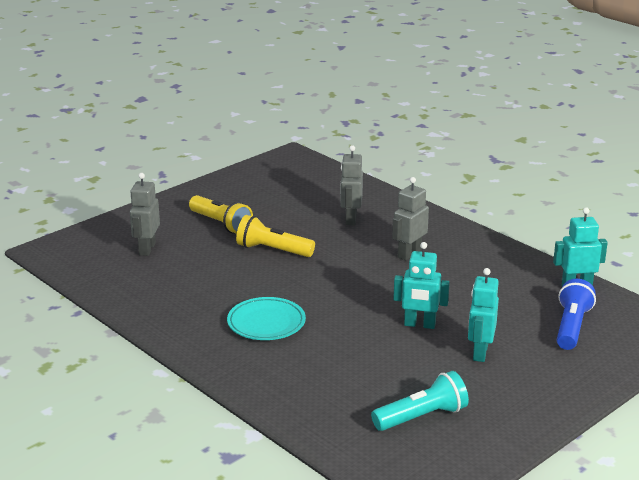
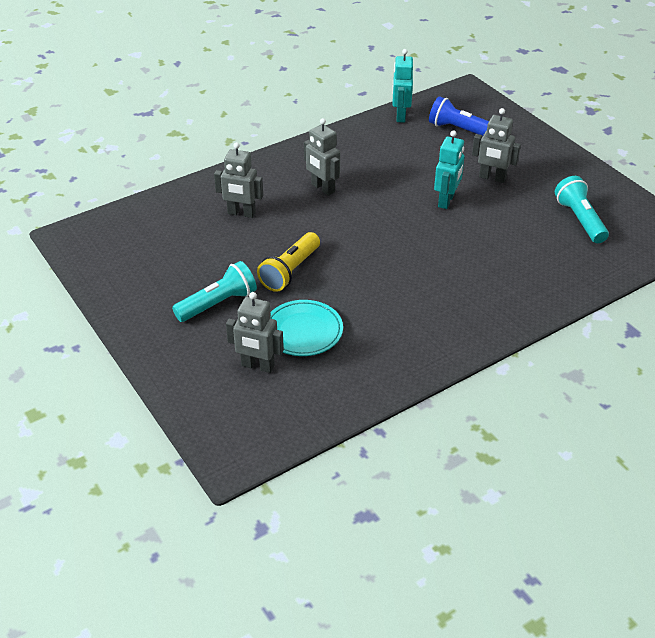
camera: 80 degrees left, 15 degrees up
(221, 224) = (218, 303): yellow flashlight -> turquoise flashlight
(266, 323) = (430, 288): turquoise plate -> turquoise plate (303, 331)
(480, 353) = (492, 178): turquoise robot -> grey robot

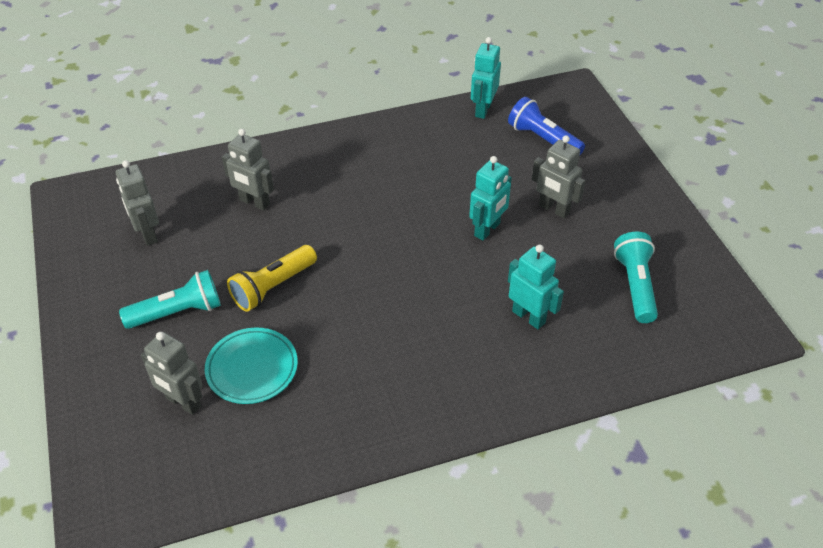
camera: 15 degrees right, 5 degrees up
(322, 188) = (355, 187): grey robot -> grey robot (147, 234)
(508, 255) = (529, 317): none -> turquoise robot

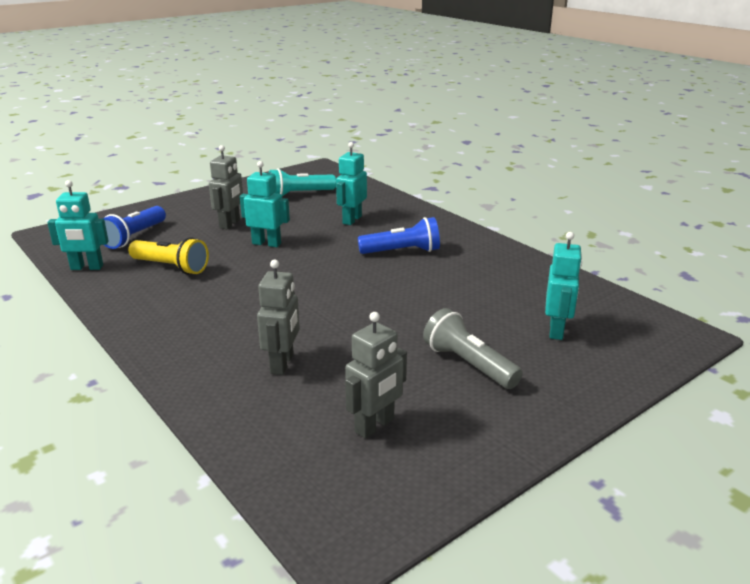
camera: 110 degrees left, 20 degrees down
(178, 312) = (468, 364): turquoise flashlight -> grey flashlight
(183, 402) = (556, 330): grey robot -> turquoise robot
(252, 368) = (492, 308): turquoise plate -> none
(273, 287) = (396, 321): yellow flashlight -> yellow flashlight (171, 267)
(416, 337) = (402, 251): none -> blue flashlight

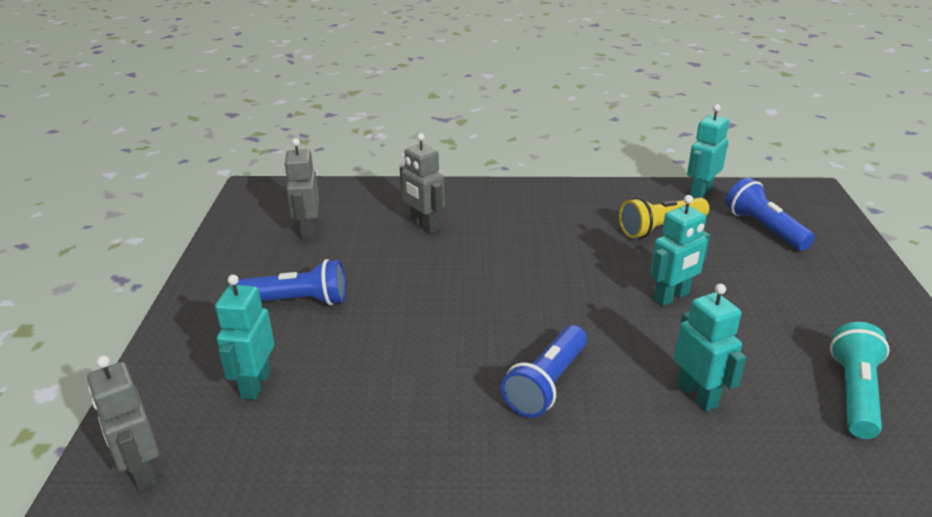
camera: 130 degrees right, 5 degrees up
(230, 224) = (760, 293): grey robot -> grey robot (142, 472)
(468, 364) = (298, 301): grey flashlight -> blue flashlight
(556, 330) = (255, 384): turquoise robot -> turquoise robot turned 45 degrees clockwise

